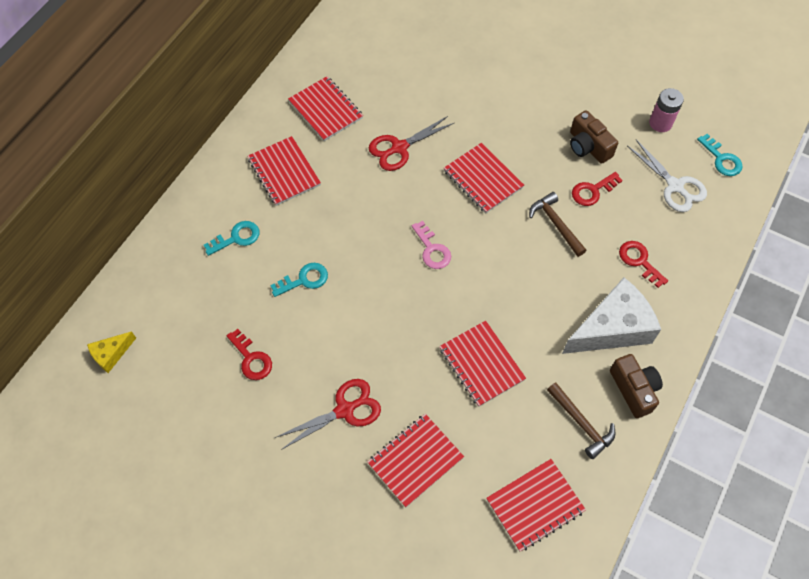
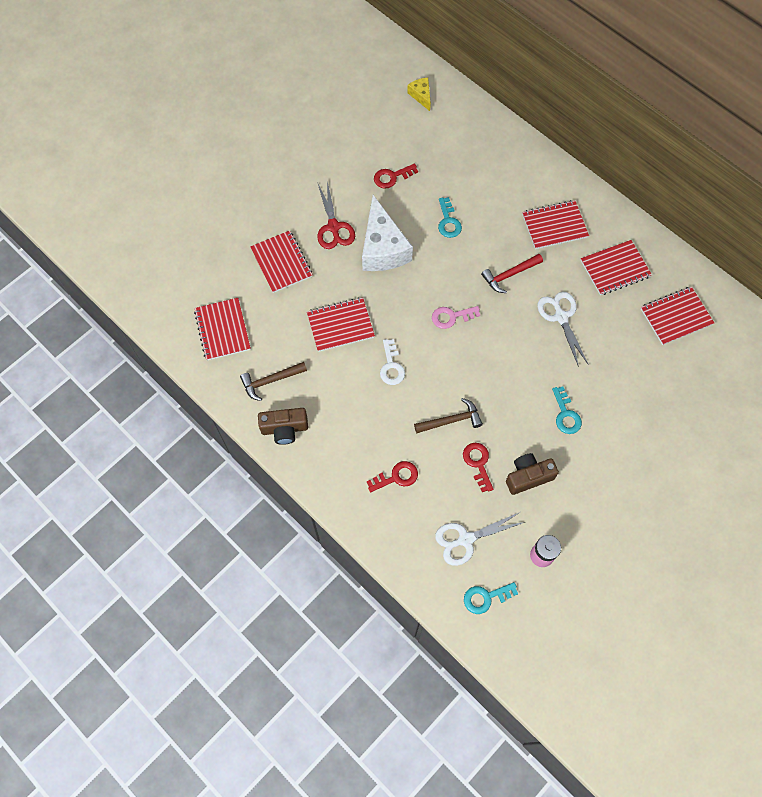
camera: 105 degrees right, 5 degrees up
(236, 238) = (498, 183): turquoise key -> turquoise key (566, 414)
(361, 204) = (509, 275): none -> red hammer
(399, 148) = (561, 317): red scissors -> white scissors
(483, 179) = (512, 375): red notebook -> red notebook (676, 316)
(514, 296) = (391, 366): none -> white key
(612, 328) = (341, 431): white cheese -> white cheese (382, 248)

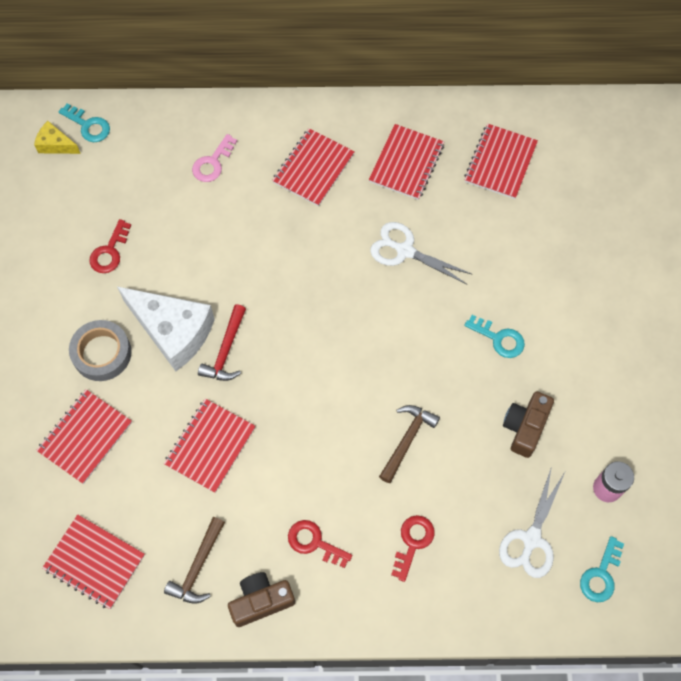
camera: 45 degrees left, 0 degrees up
(281, 262) = (85, 437): red notebook -> red notebook turned 75 degrees counterclockwise
(284, 429) = (261, 601): brown camera -> brown camera turned 150 degrees counterclockwise
(333, 227) = (102, 353): red scissors -> grey tape
(391, 366) = (300, 440): white key -> none
(448, 221) = (210, 249): turquoise key -> turquoise key (88, 125)
(451, 317) = (307, 340): pink key -> pink key (212, 163)
(478, 463) = (470, 457): red key -> red key (314, 542)
(509, 275) = (320, 252): red hammer -> red hammer (226, 351)

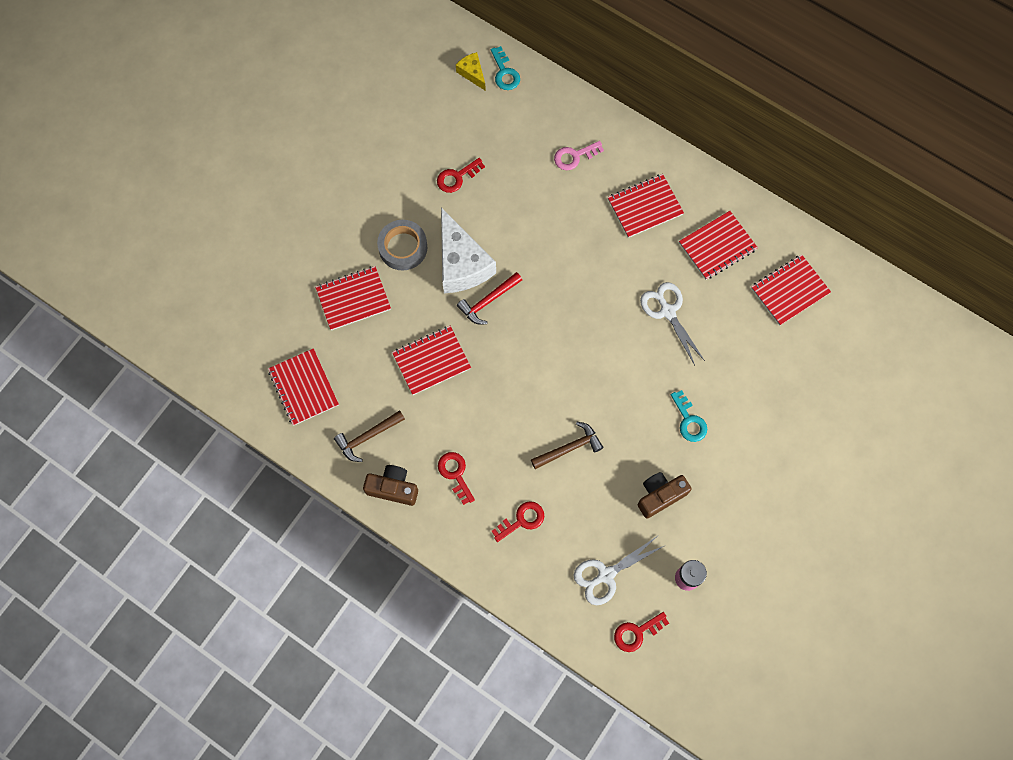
camera: 35 degrees right, 5 degrees up
(601, 575) = (636, 633): turquoise key -> red key

